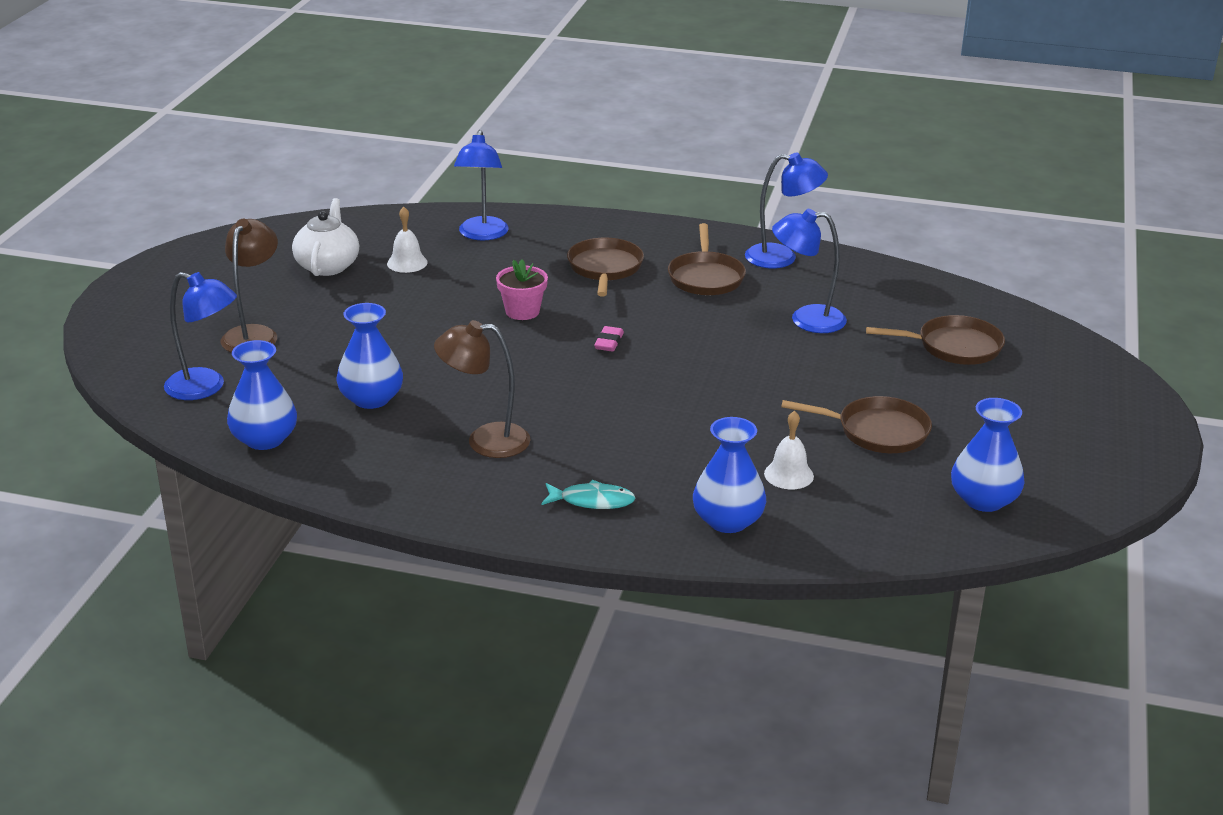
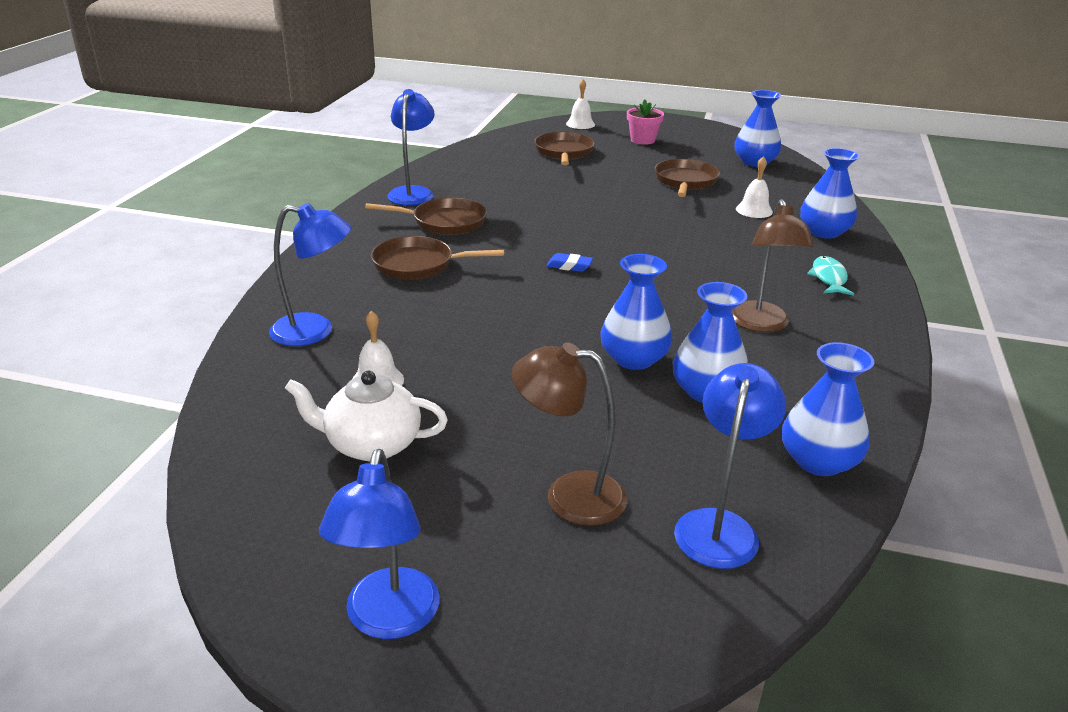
camera: 90 degrees left, 0 degrees up
(427, 368) = (633, 359): none -> blue vase
(522, 311) = (508, 307): pink flower pot -> pink flower pot (642, 140)
(609, 342) = (569, 266): pink eraser -> blue eraser
(806, 319) = (524, 191): blue lamp -> blue lamp (389, 620)
(1086, 362) = (580, 124): none -> white bell

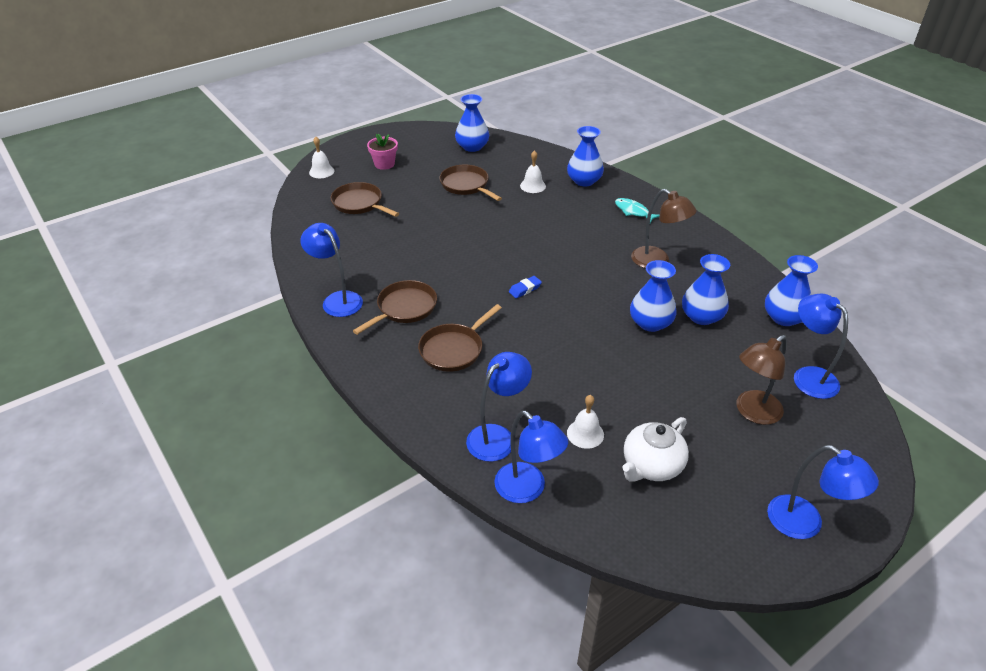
camera: 50 degrees left, 10 degrees up
(251, 375) = (527, 490): none -> blue lamp

